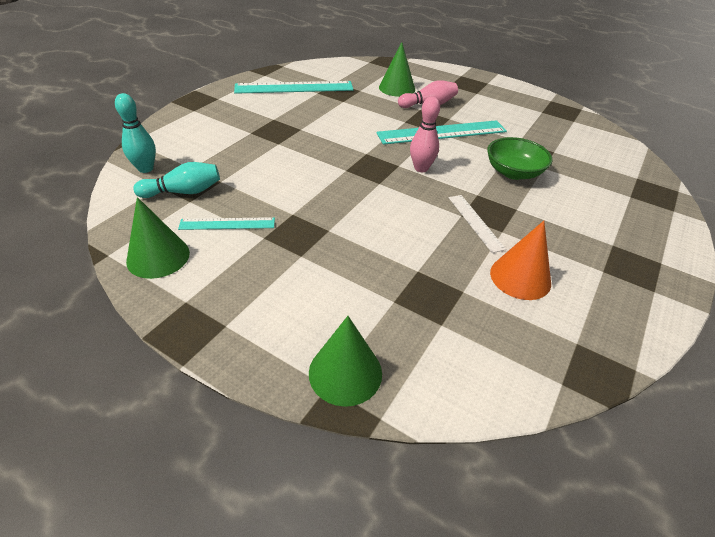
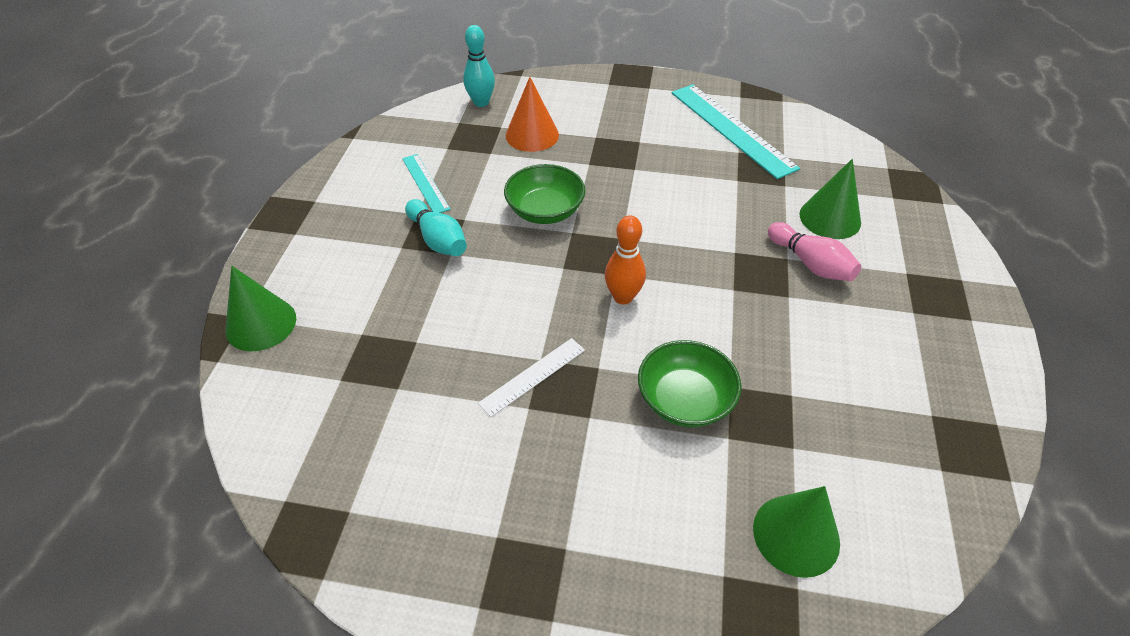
camera: 70 degrees right, 5 degrees up
(158, 257) = (362, 164): green cone -> green cone (796, 535)
(183, 192) = (458, 139): turquoise bowling pin -> turquoise bowling pin (438, 240)
(314, 174) = (545, 211): none -> green bowl
(421, 168) = (623, 297): pink bowling pin -> orange bowling pin
(442, 132) = (737, 297): turquoise ruler -> none
(520, 277) = (443, 440): orange cone -> orange cone (532, 135)

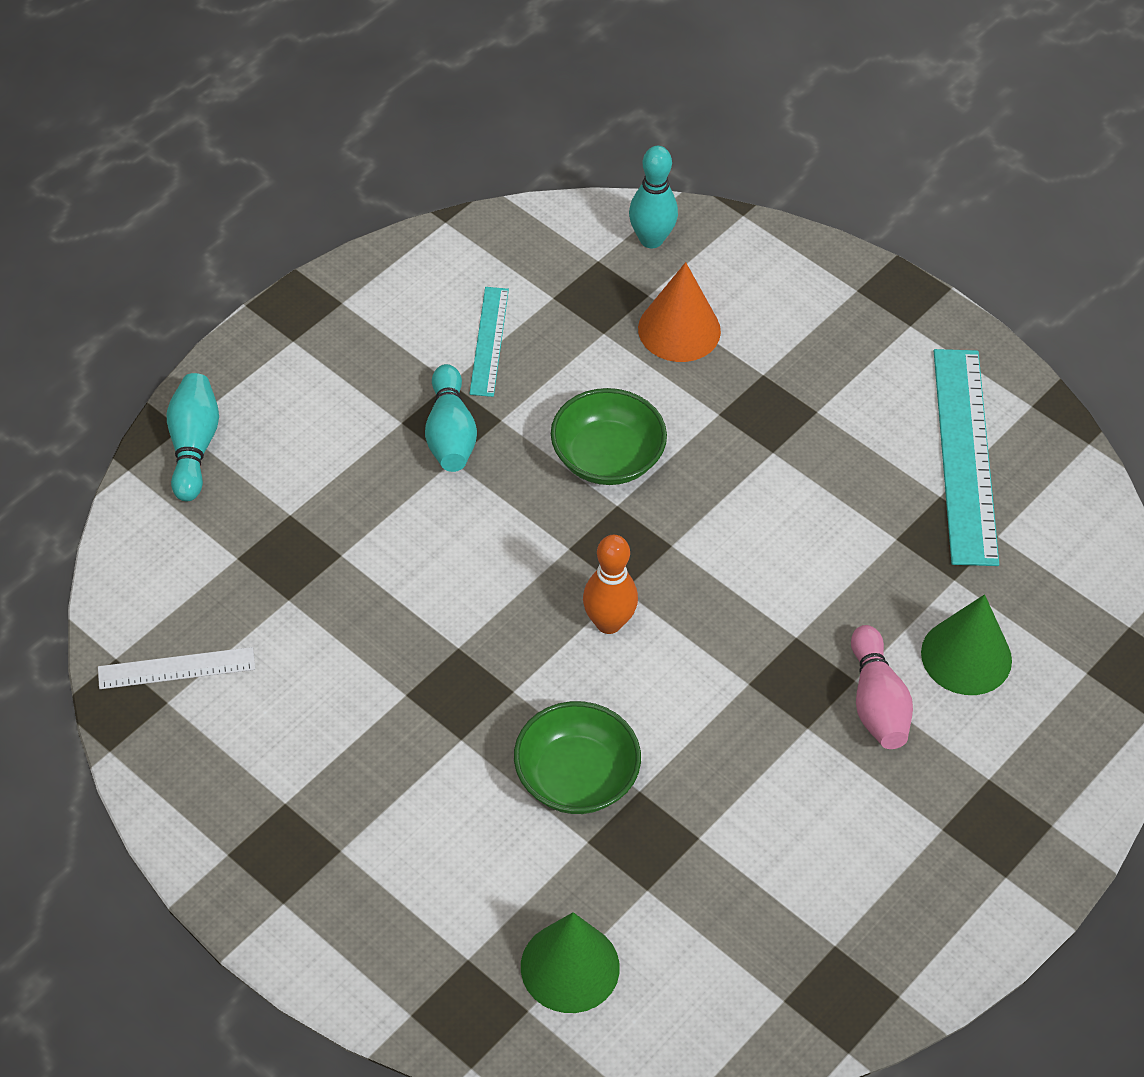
camera: 30 degrees right, 5 degrees up
(261, 324) = (193, 446): green cone -> turquoise bowling pin
(532, 376) = (435, 662): white ruler -> white ruler (176, 668)

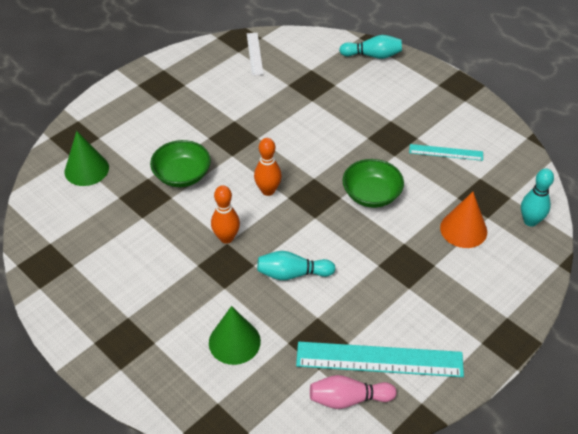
camera: 95 degrees right, 5 degrees down
(450, 434) = (384, 137): turquoise bowling pin -> turquoise bowling pin (292, 274)
(736, 685) = (226, 238): none -> orange bowling pin
(876, 702) = (209, 296): pink bowling pin -> pink bowling pin (348, 399)

